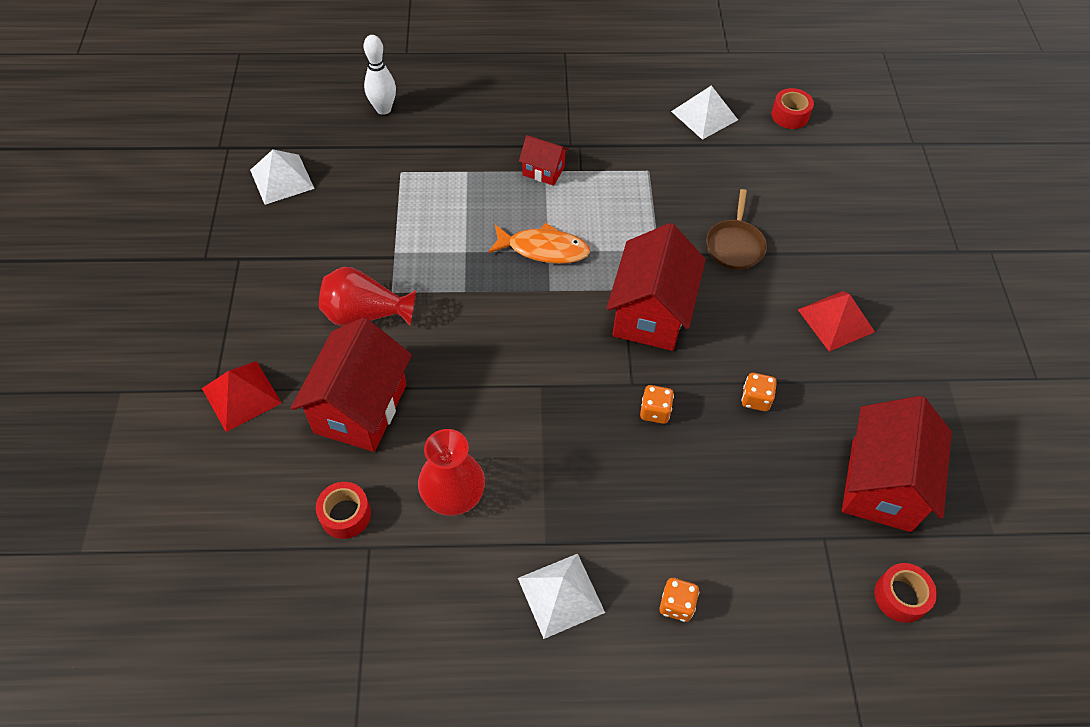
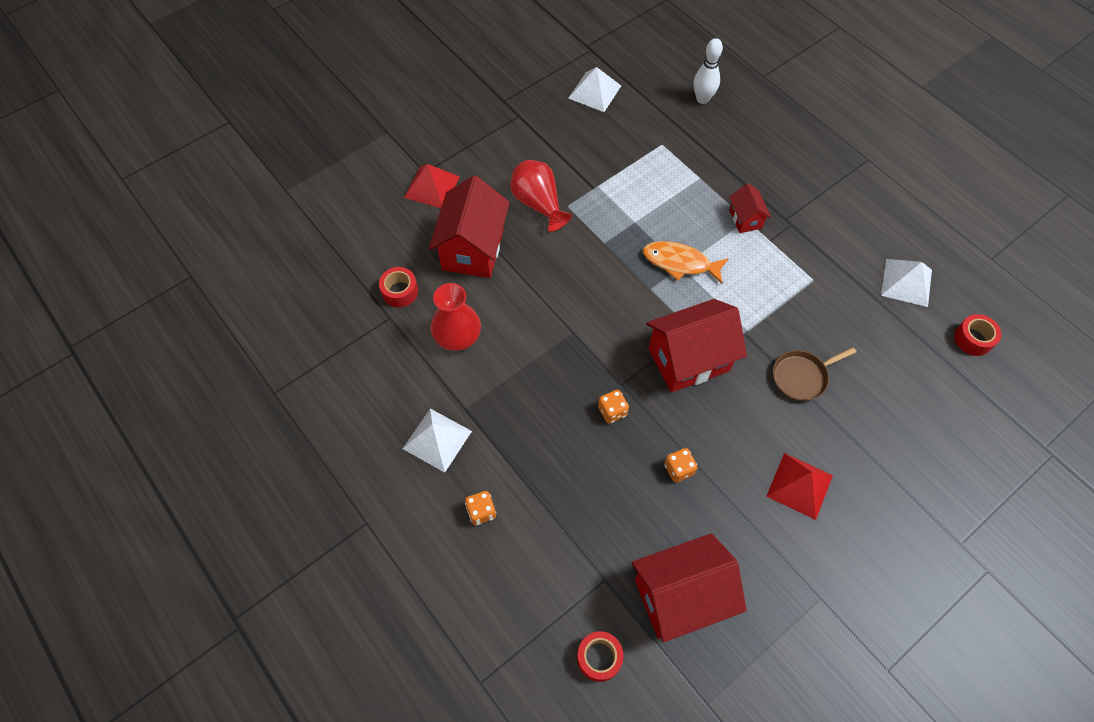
camera: 55 degrees right, 5 degrees up
(361, 408) = (473, 249): red house -> red house turned 60 degrees counterclockwise
(543, 249) = (680, 263): orange fish -> orange fish turned 135 degrees clockwise

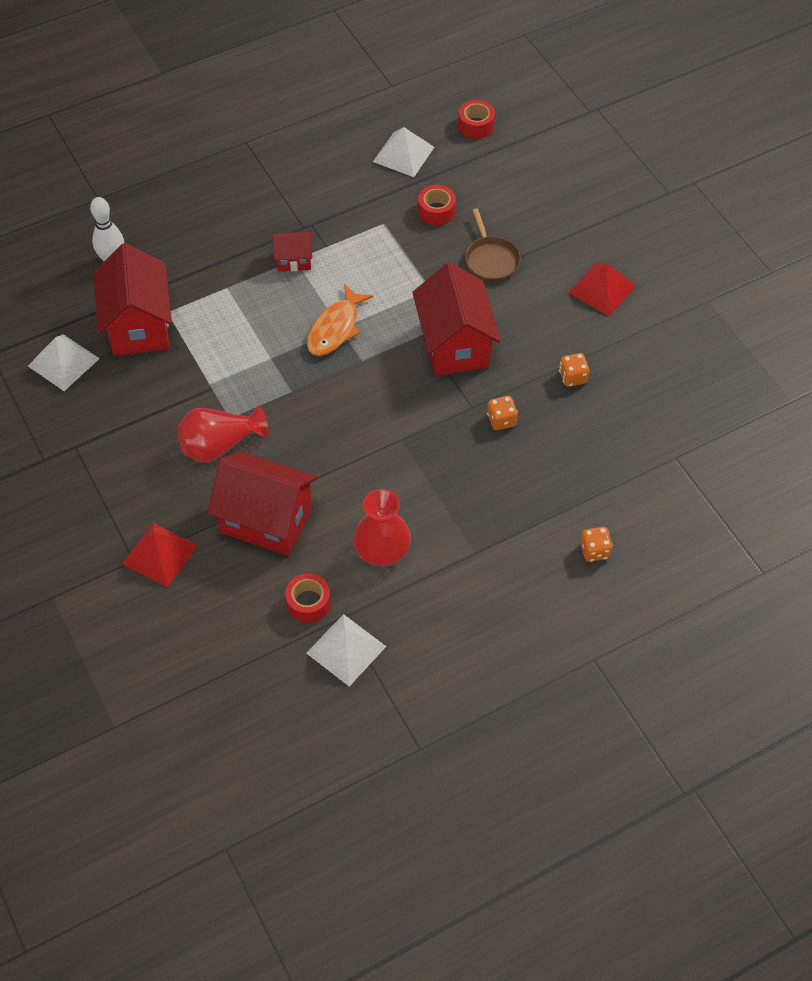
camera: 80 degrees left, 5 degrees down
(437, 440) = (508, 583): white pyramid -> white pyramid (346, 650)
(599, 658) = (746, 473): red tape -> red tape (436, 211)
(680, 596) = (696, 401): red house -> red house (139, 325)

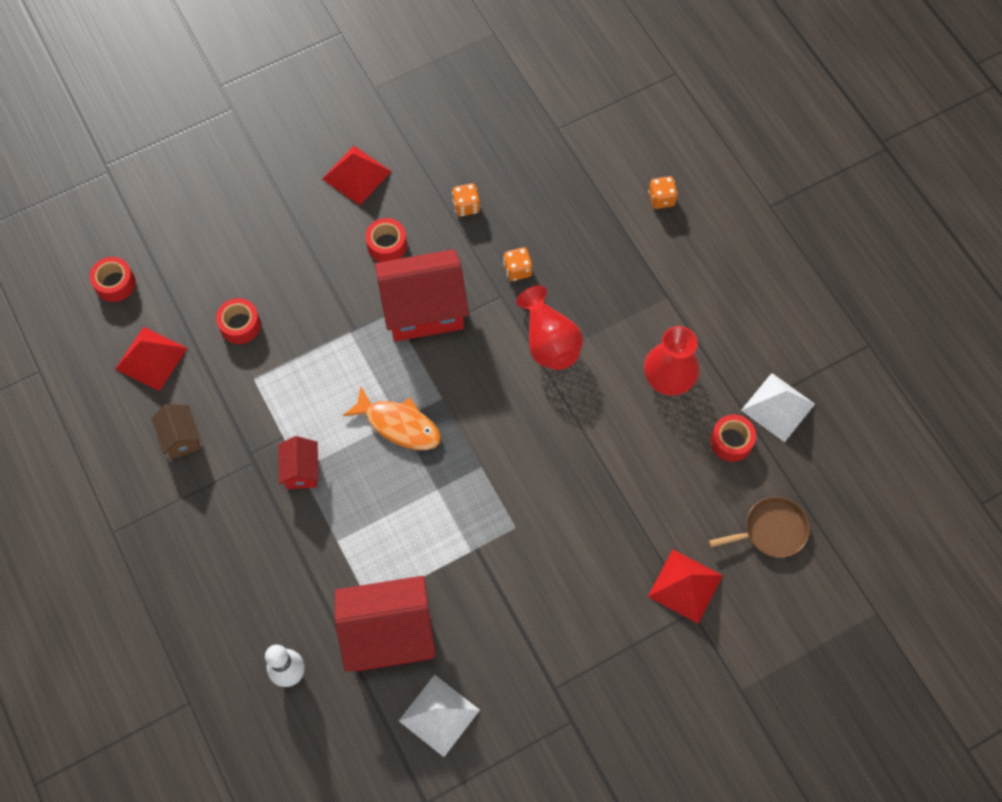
camera: 90 degrees left, 10 degrees up
(219, 445) = (551, 535): red vase -> red vase (549, 342)
(266, 520) = (640, 484): red house -> none
(328, 178) = (181, 438): none -> brown house
(403, 154) = (151, 358): white pyramid -> red pyramid
(491, 260) = (312, 273): brown pan -> brown pan (771, 530)
(524, 314) = (387, 245): none -> red tape

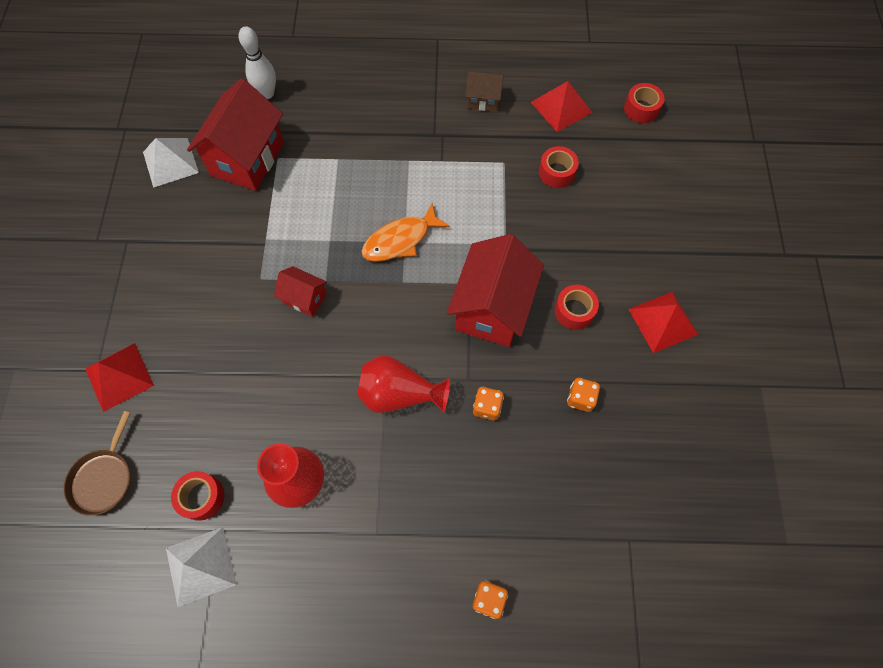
camera: 120 degrees right, 0 degrees up
(301, 470) = (407, 160): red house -> red house (305, 298)

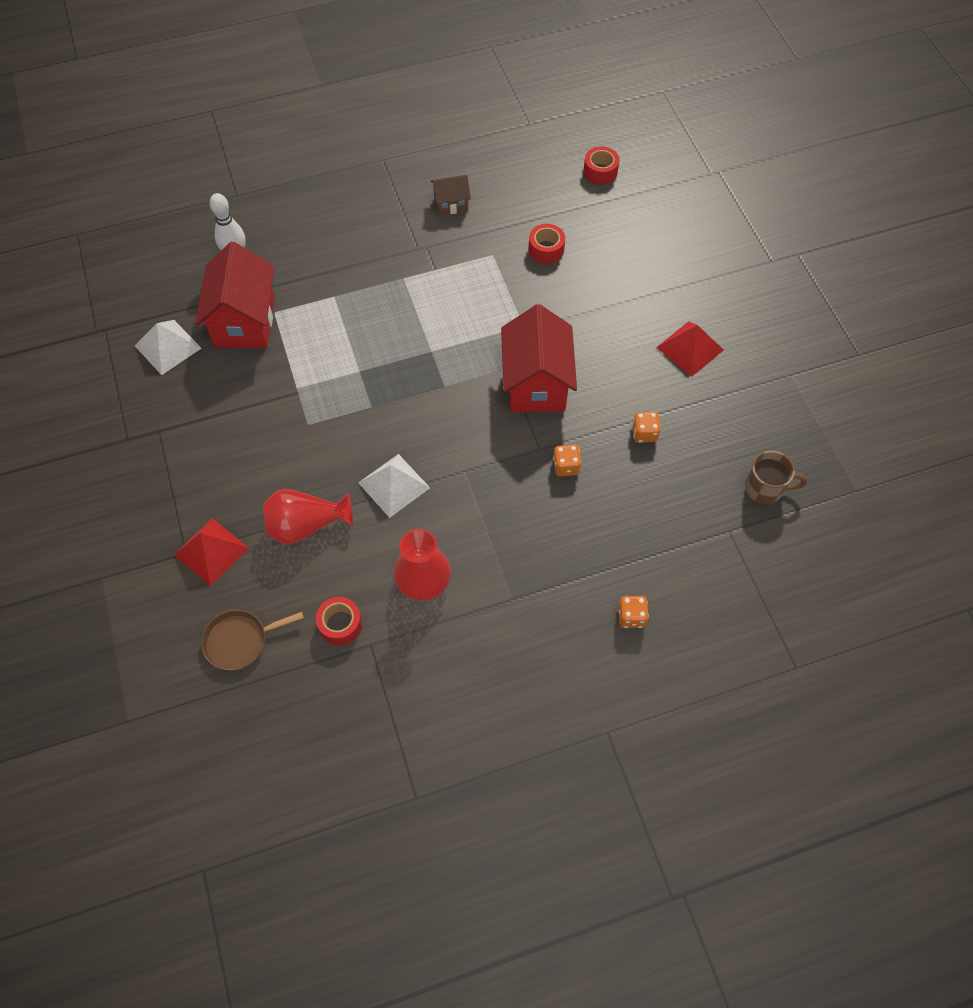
camera: 20 degrees left, 5 degrees down
(103, 479) = (239, 641): brown pan -> brown pan turned 75 degrees clockwise
(200, 566) = (366, 679): white pyramid -> white pyramid (394, 485)
(305, 298) = (359, 428): red house -> none
(399, 394) = (483, 481): red vase -> red vase (306, 525)
(400, 240) = (426, 350): orange fish -> none
(561, 107) = (526, 190): red pyramid -> none
(574, 311) = (609, 363): red tape -> none
(686, 505) = (765, 488): none -> brown mug

